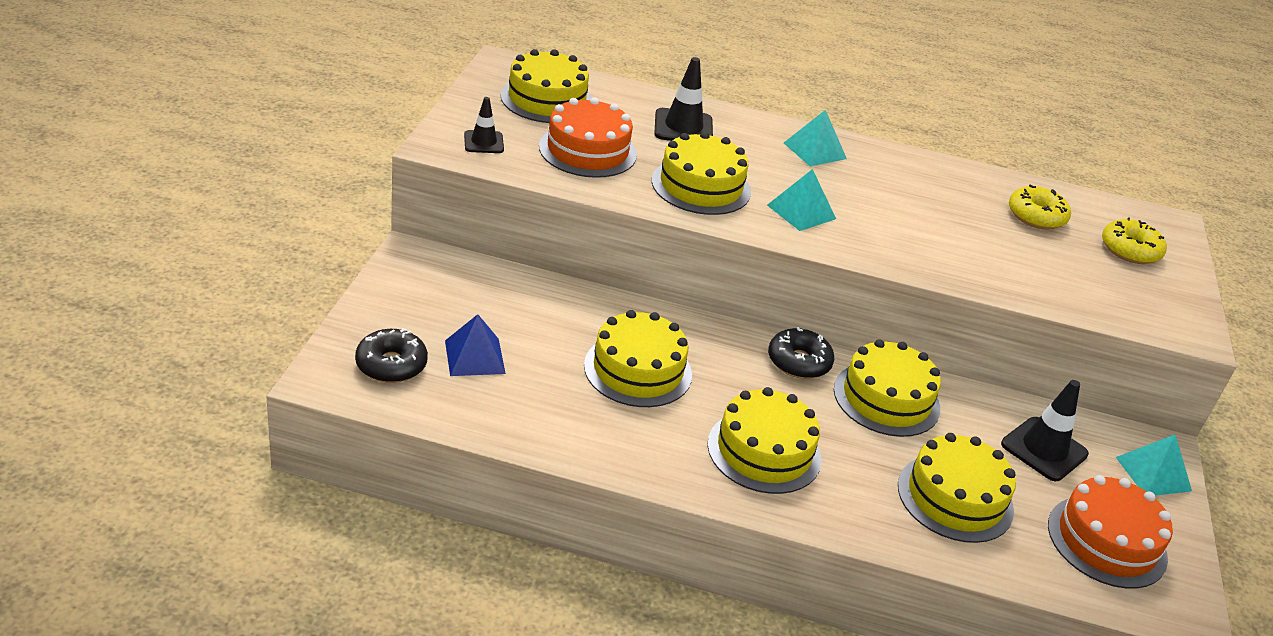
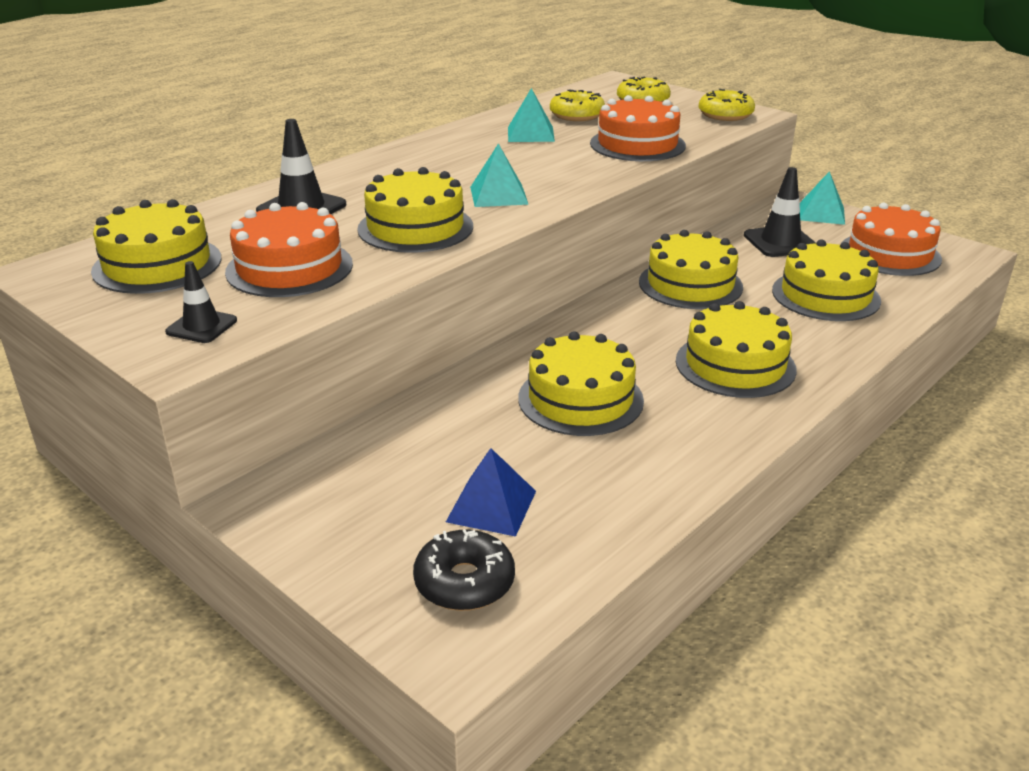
camera: 55 degrees left, 5 degrees down
(798, 362) = (619, 308): black donut -> none
(815, 151) = (405, 163): turquoise pyramid -> turquoise pyramid (531, 134)
(1004, 267) = (637, 144): none -> orange cake
(1161, 312) = (725, 115): none -> yellow donut

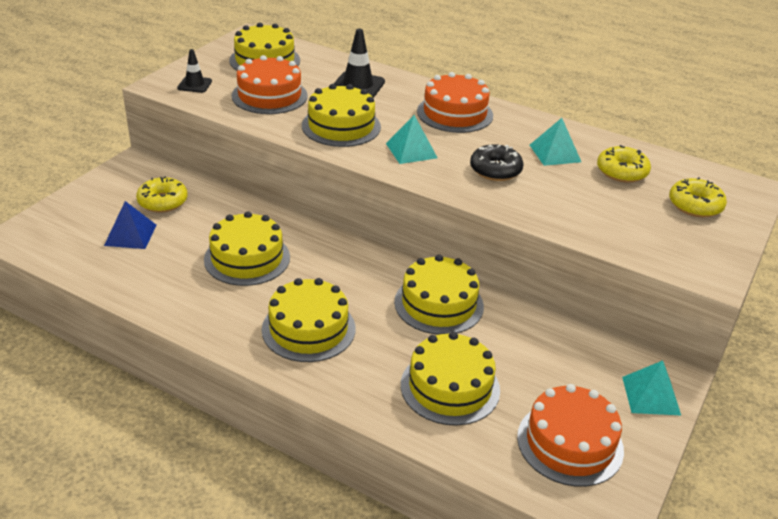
camera: 75 degrees right, 5 degrees up
(464, 582) = (67, 233): black donut -> black donut (495, 170)
(637, 144) = (563, 206): orange cake -> orange cake (455, 113)
(725, 115) = (691, 256): yellow donut -> yellow donut (163, 202)
(780, 242) = (557, 361): black traffic cone -> none

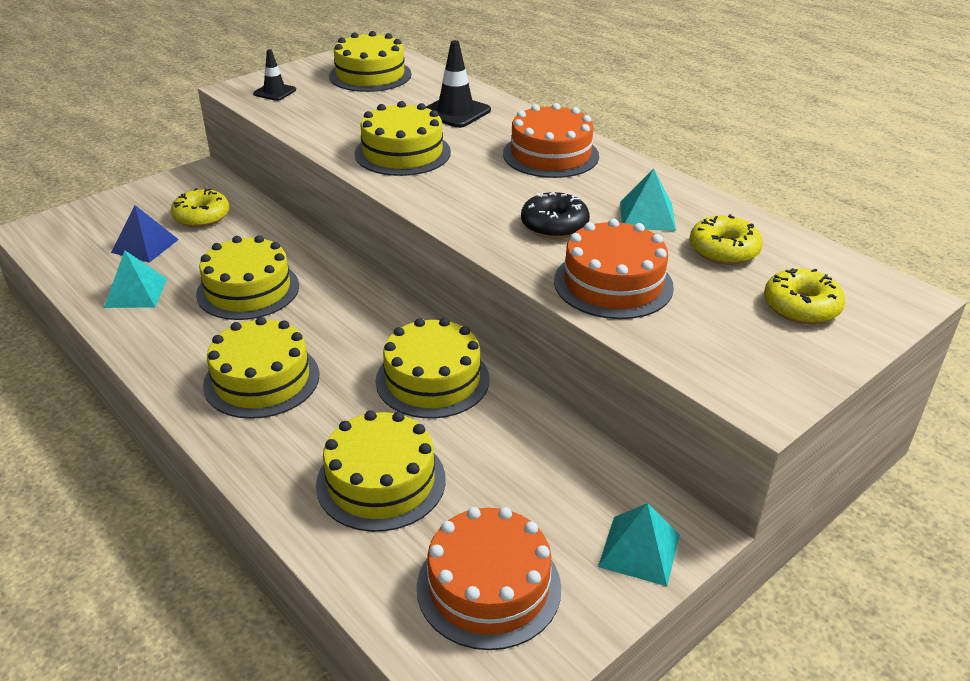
camera: 20 degrees right, 0 degrees up
(269, 96) = (346, 112): orange cake -> orange cake (613, 283)
(411, 150) = (466, 189): turquoise pyramid -> turquoise pyramid (136, 293)

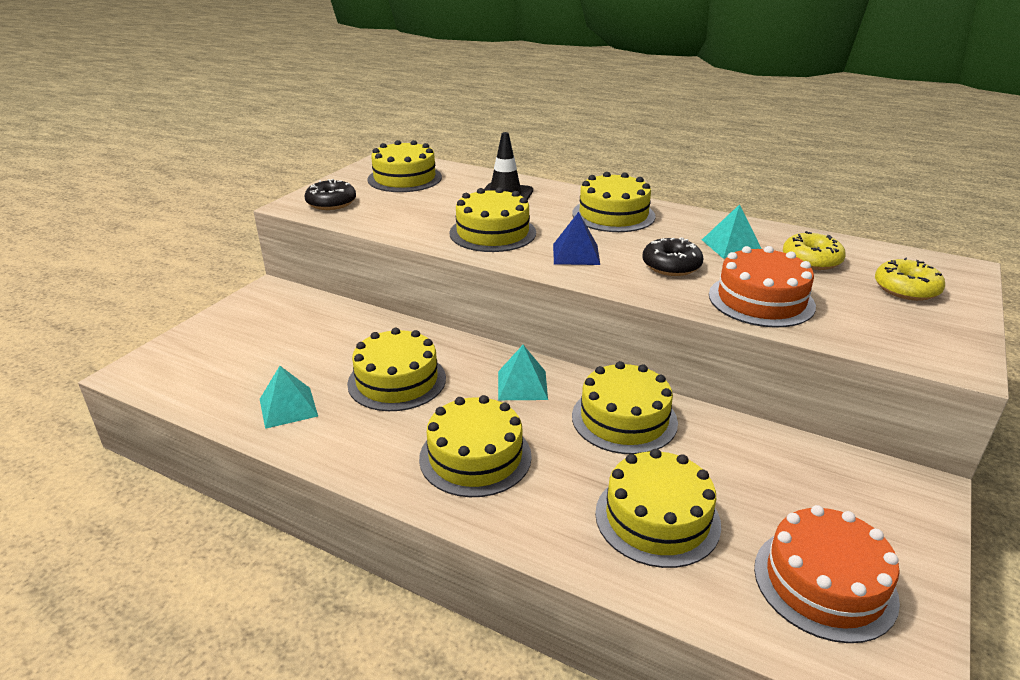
camera: 20 degrees left, 5 degrees down
(145, 246) = (264, 363): blue pyramid -> blue pyramid (576, 254)
(201, 216) = (300, 326): yellow donut -> none
(274, 92) = (331, 203): black traffic cone -> black donut
(550, 155) = (613, 215): orange cake -> yellow cake
(639, 550) = (905, 514): turquoise pyramid -> turquoise pyramid (522, 385)

